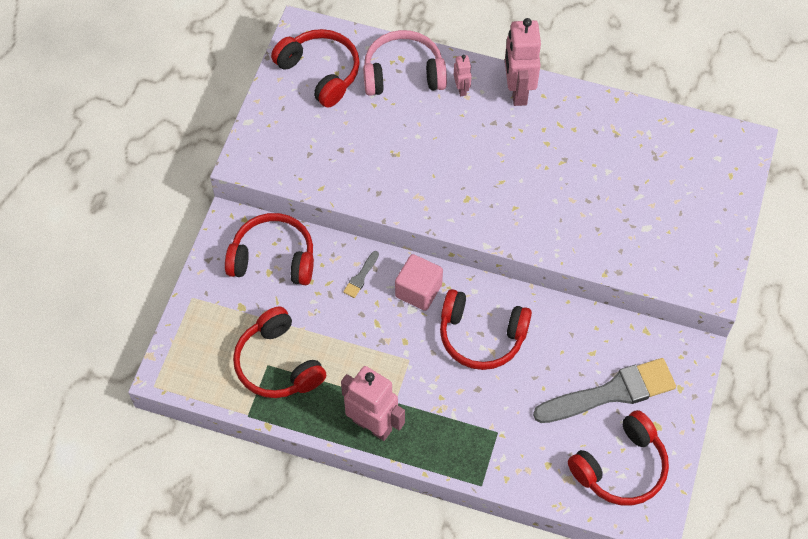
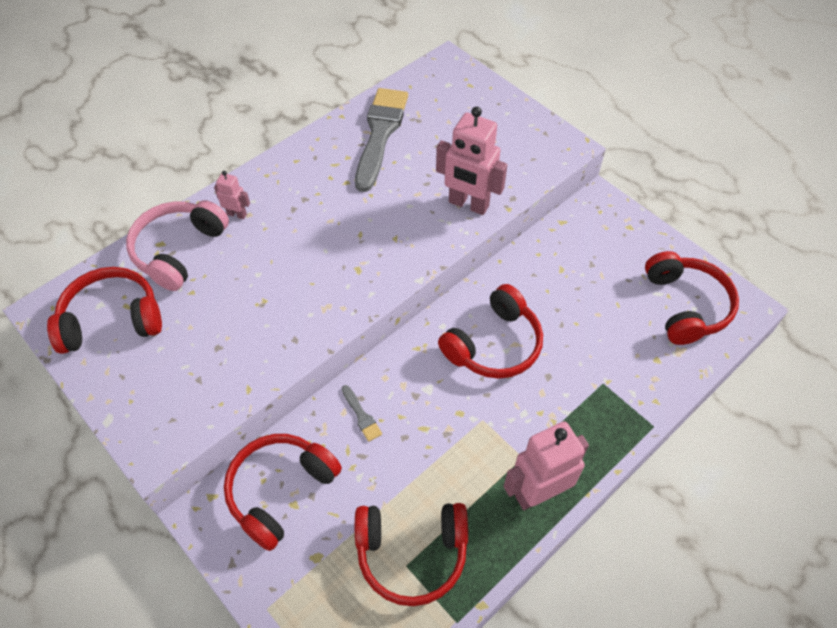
camera: 60 degrees left, 5 degrees down
(418, 290) = (411, 372): pink cube -> none
(518, 91) = (276, 175): pink robot -> pink robot (468, 204)
(611, 392) = (608, 275): grey brush -> grey brush (380, 134)

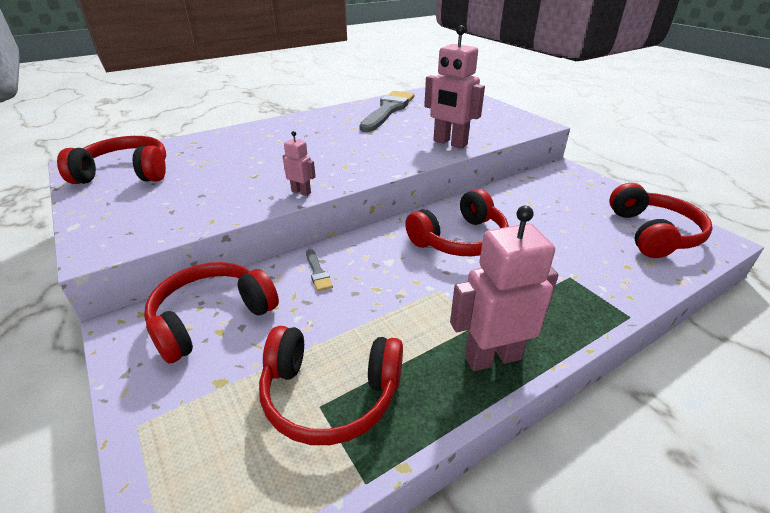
camera: 10 degrees right, 20 degrees down
(179, 250) = (205, 146): pink headphones -> none
(237, 214) = (261, 134): pink robot -> pink robot (301, 192)

